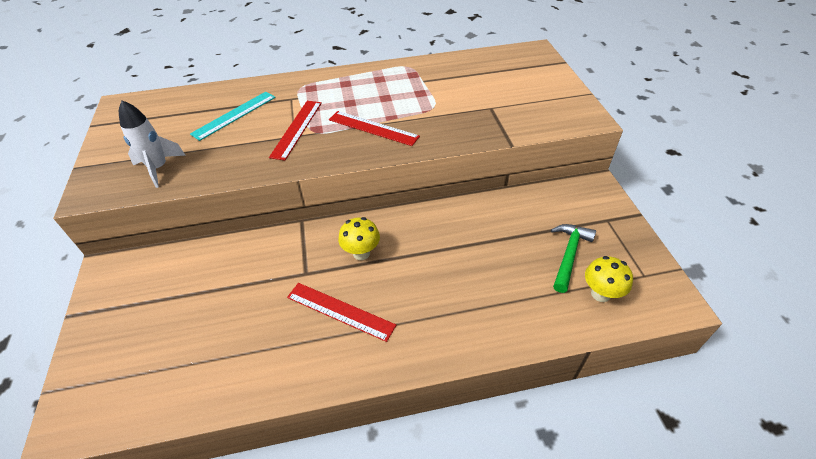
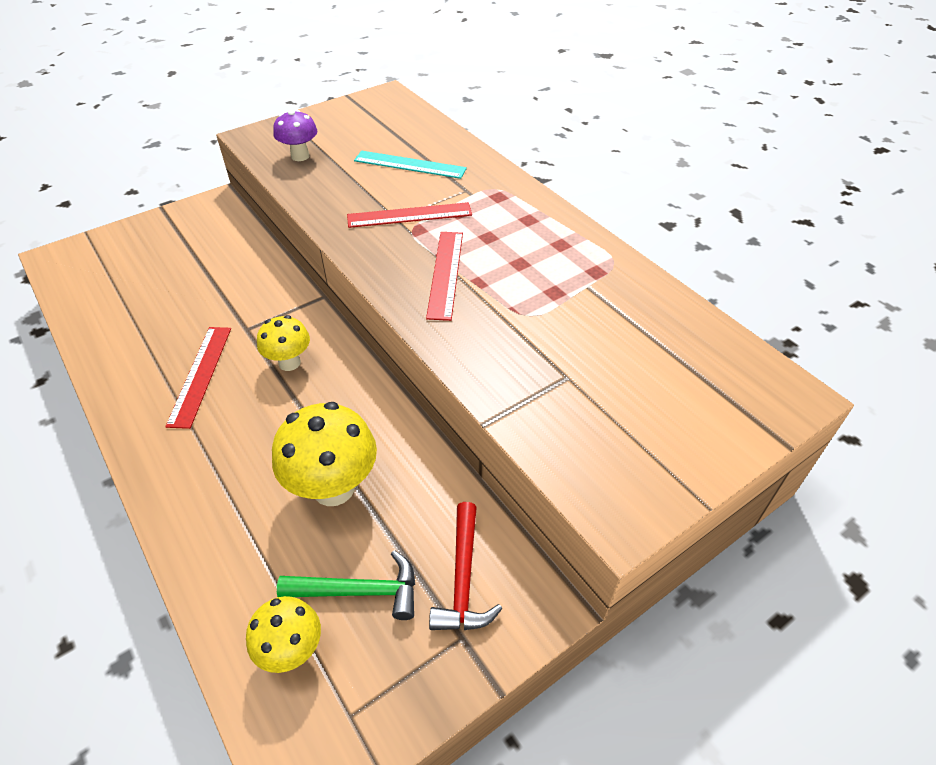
camera: 65 degrees right, 0 degrees up
(159, 168) = (300, 156): white rocket -> purple mushroom
(489, 251) = (333, 488): none -> yellow mushroom
(572, 210) = (463, 579): none -> red hammer

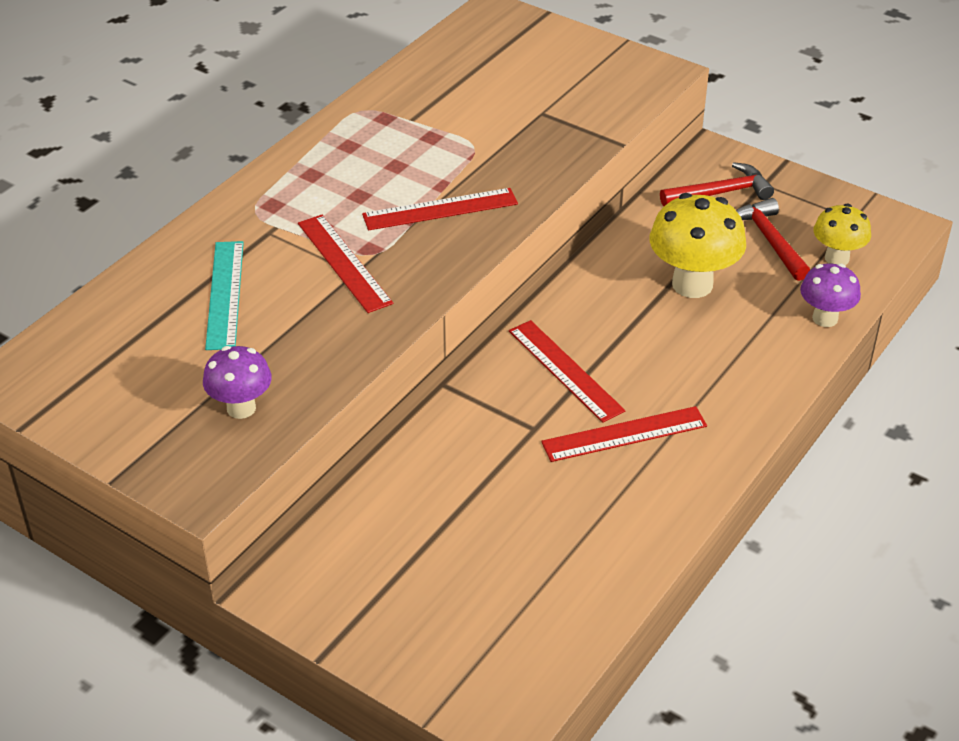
camera: 110 degrees left, 5 degrees down
(214, 585) = (825, 318): none -> purple mushroom
(289, 363) = (565, 370): yellow mushroom -> red ruler
(359, 591) = (769, 240): green hammer -> red hammer

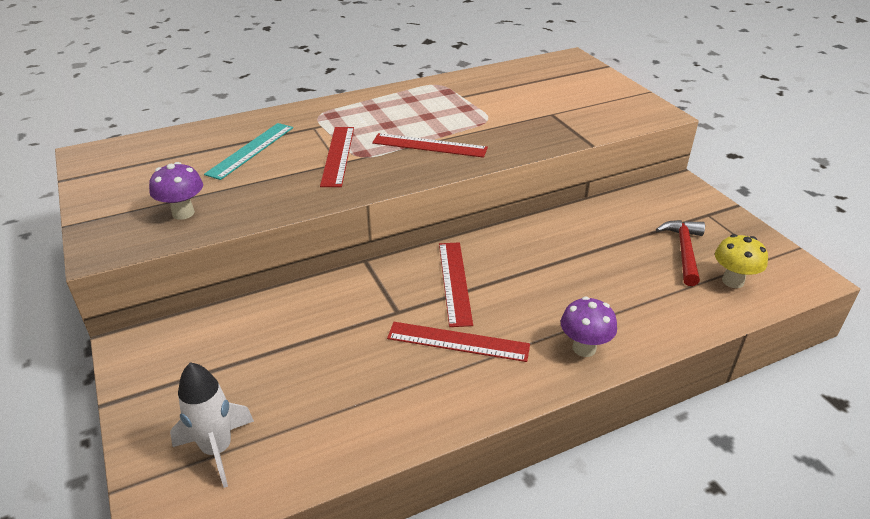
camera: 30 degrees right, 5 degrees down
(488, 641) = (217, 450): none -> white rocket
(692, 284) = (598, 260): yellow mushroom -> none
(720, 193) = (668, 210): red hammer -> none
(825, 318) = (690, 320): purple mushroom -> purple mushroom (584, 348)

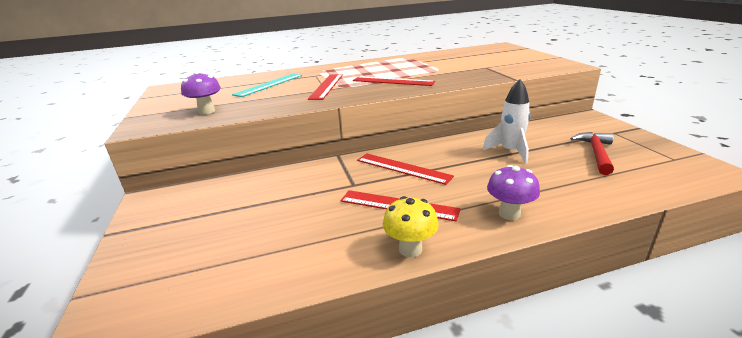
camera: 10 degrees right, 10 degrees down
(217, 450) = (174, 271): white rocket -> white rocket (510, 152)
(454, 282) = (403, 168): red ruler -> red ruler turned 60 degrees counterclockwise
(732, 281) = (644, 173): yellow mushroom -> yellow mushroom (410, 249)

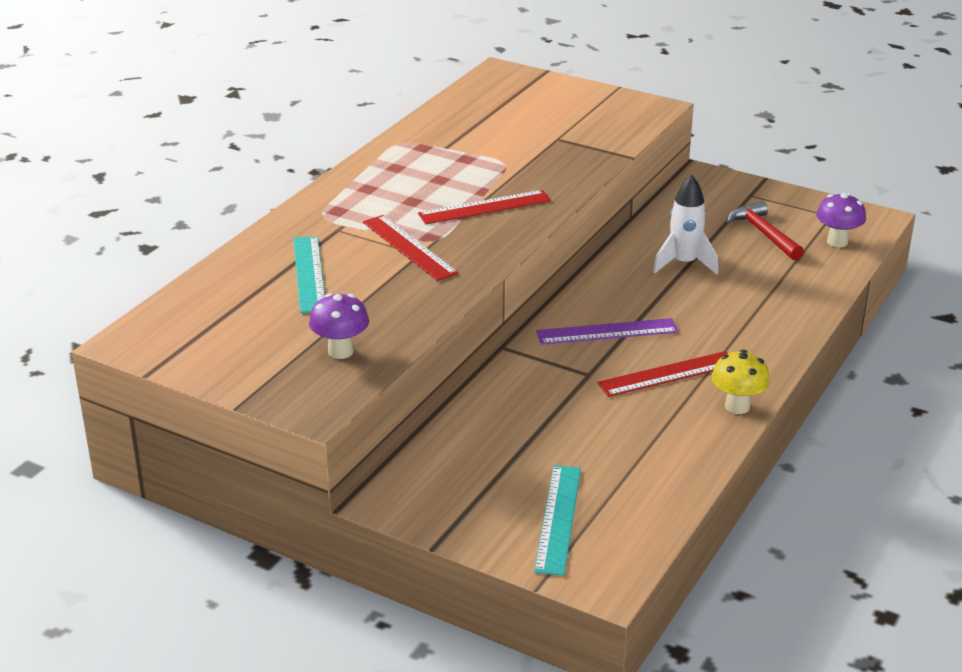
camera: 45 degrees left, 5 degrees up
(176, 258) = (558, 518): none -> turquoise ruler
(403, 168) = (607, 332): red ruler -> purple ruler
(509, 214) = (768, 337): purple mushroom -> purple mushroom (837, 242)

